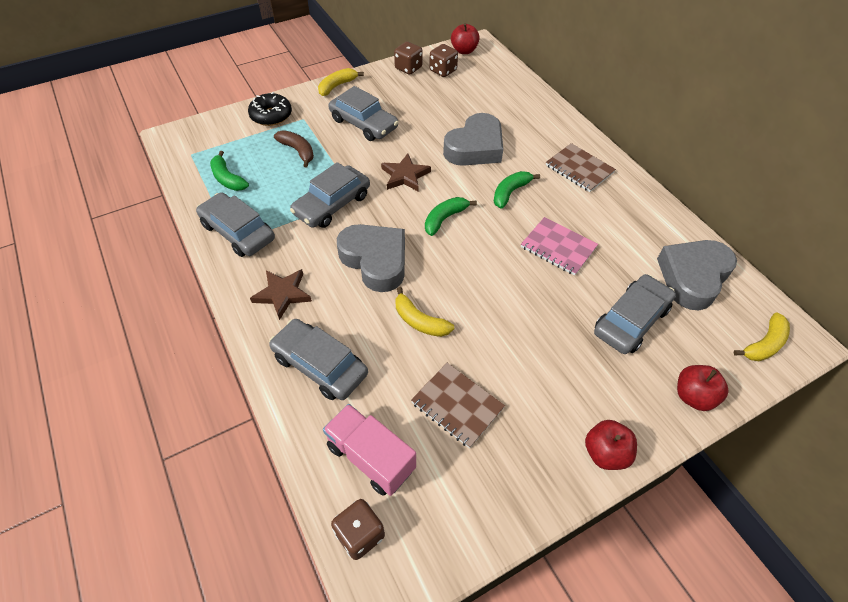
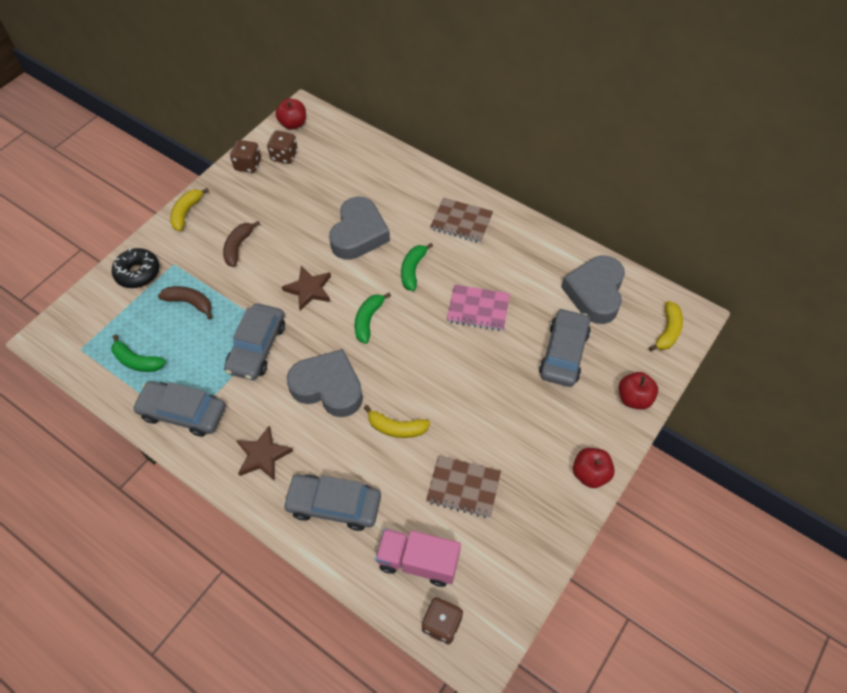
camera: 25 degrees left, 5 degrees up
(363, 124) = (238, 247): grey car -> brown banana

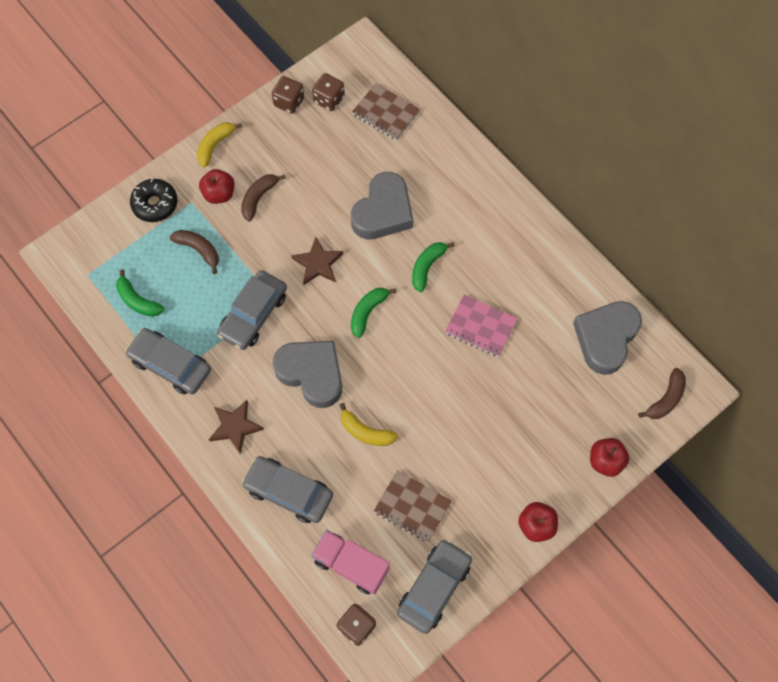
camera: 15 degrees right, 10 degrees up
(293, 124) = (347, 61): red apple -> red apple (219, 194)
(461, 222) = (493, 223): brown notebook -> brown notebook (386, 113)
(563, 353) = (551, 396): grey car -> grey car (434, 588)
(667, 331) = (666, 399): yellow banana -> brown banana

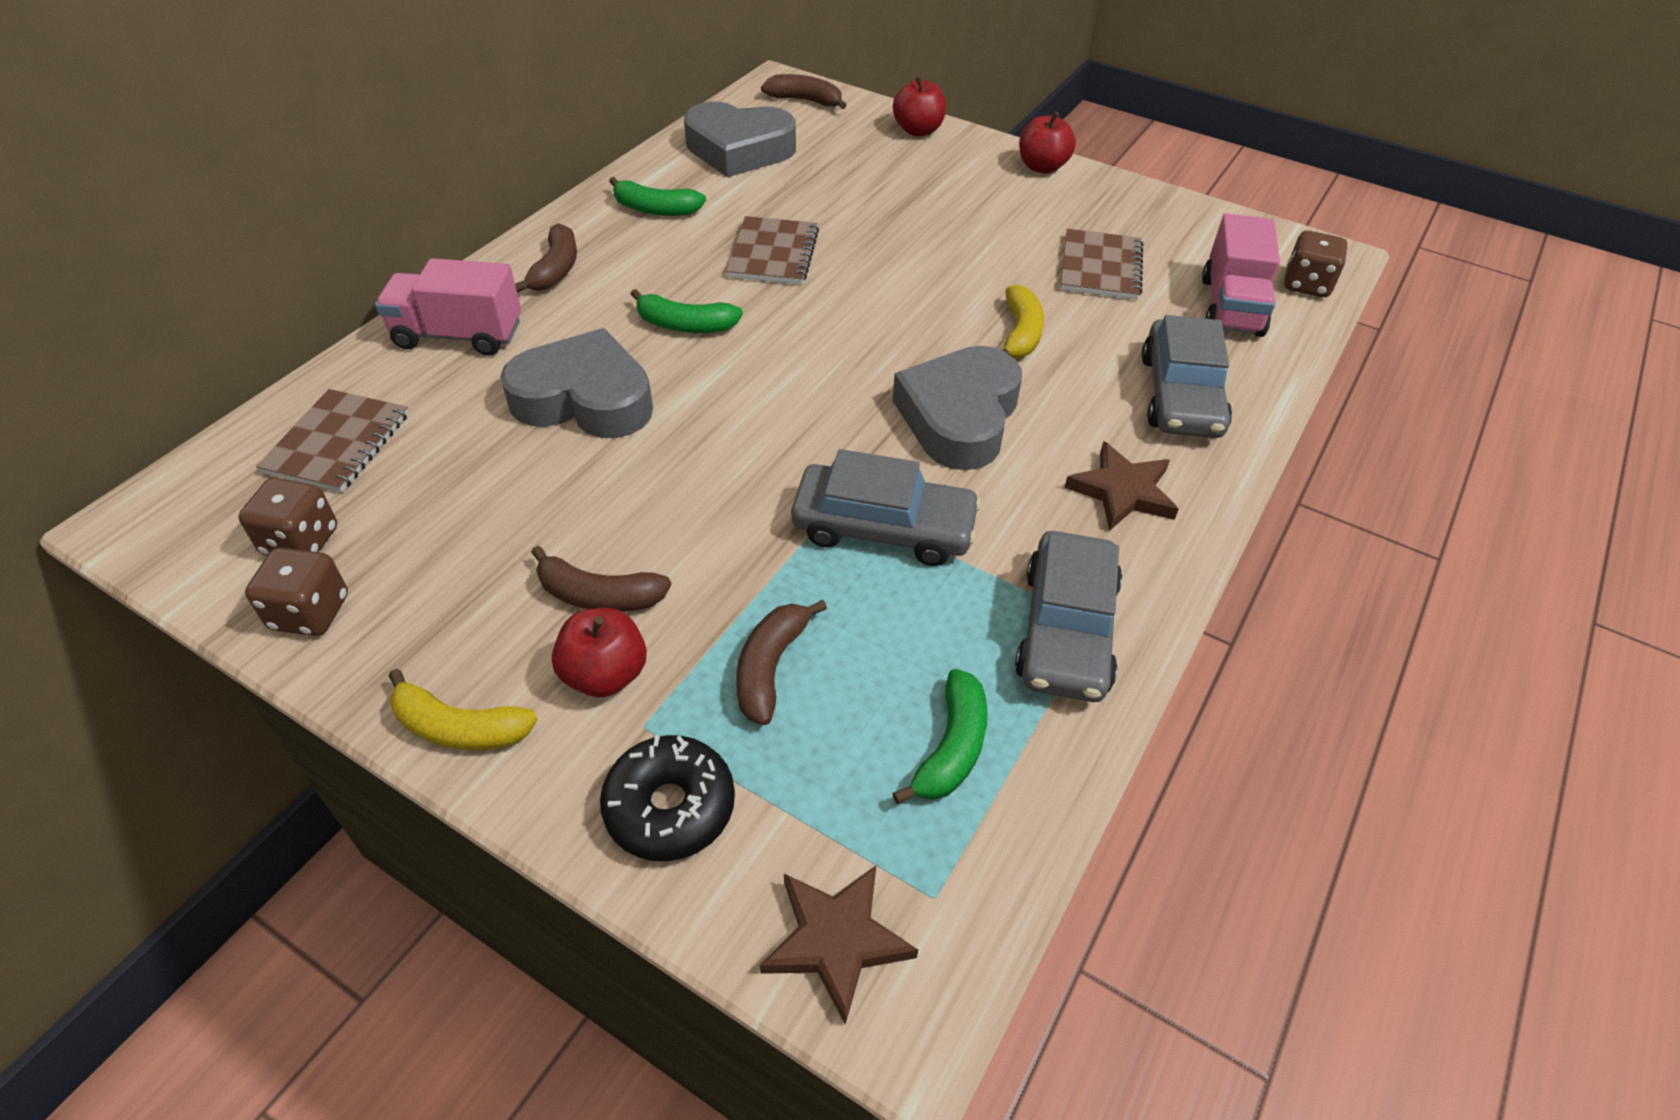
camera: 110 degrees left, 20 degrees down
(318, 263) = (731, 461): brown star -> brown star (836, 940)
(368, 312) = (804, 375): green banana -> green banana (656, 209)
(434, 588) = (1193, 230): grey car -> none
(451, 165) = (458, 335): none -> pink truck
(480, 327) = (773, 254): pink notebook -> brown notebook
(497, 215) = (556, 269): none -> brown banana

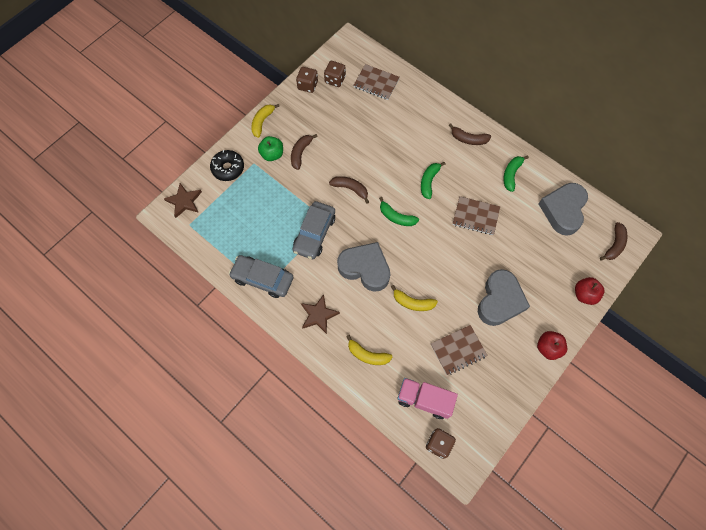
camera: 100 degrees right, 20 degrees up
(458, 335) = (429, 110): pink truck -> none
(584, 399) = (389, 149): grey heart -> grey heart (500, 300)
(605, 674) = (272, 154): red apple -> green apple
(770, 667) = (266, 195): brown banana -> brown banana (350, 189)
(951, 748) = (229, 237): green banana -> green banana (396, 217)
(1100, 267) = (458, 350): brown notebook -> brown notebook turned 45 degrees counterclockwise
(1180, 395) = (367, 355): grey car -> yellow banana

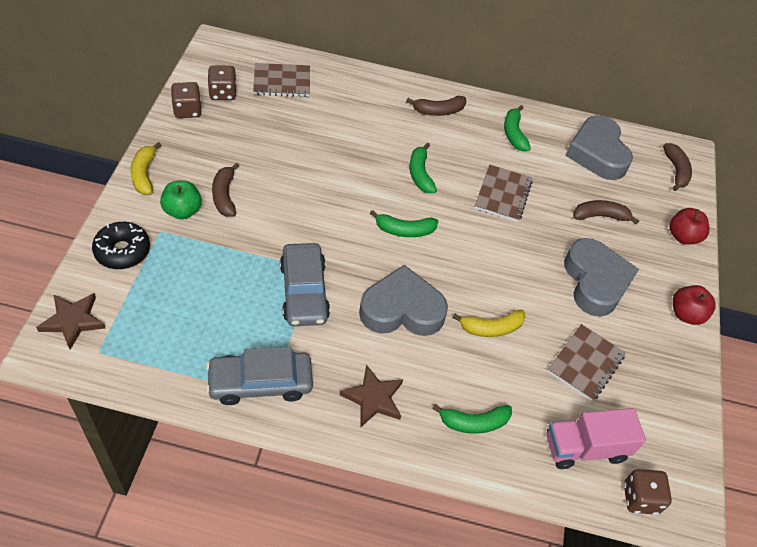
camera: 35 degrees left, 15 degrees down
(350, 189) = (322, 217): brown banana -> brown banana (600, 216)
(367, 355) = (474, 422): yellow banana -> green banana
(475, 216) = (503, 194): brown notebook -> brown notebook turned 60 degrees counterclockwise

